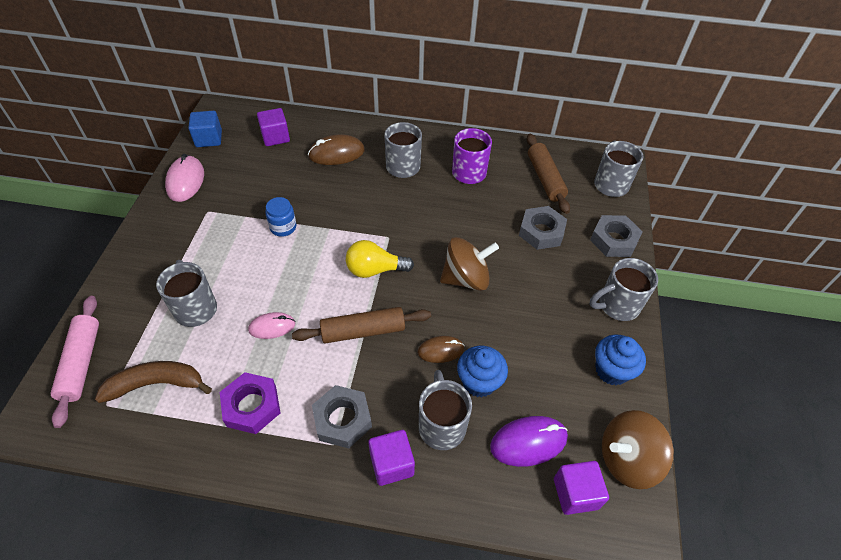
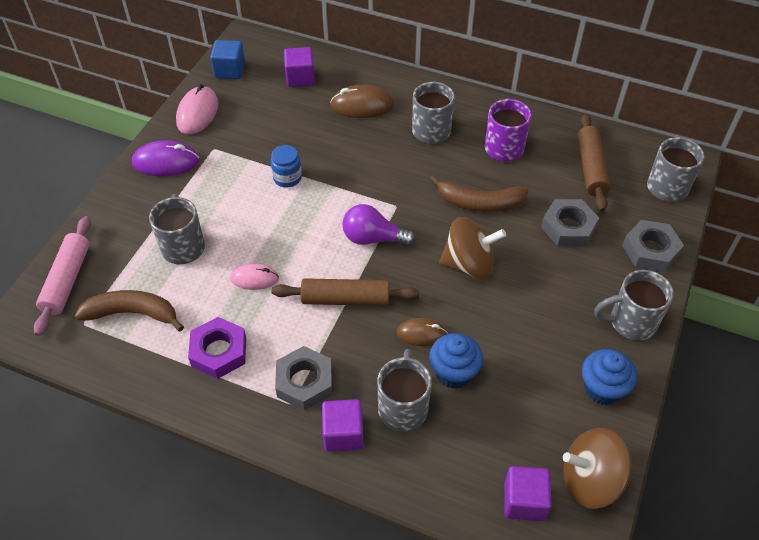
camera: 15 degrees right, 0 degrees up
(375, 270) = (373, 238): yellow light bulb -> purple light bulb
(460, 223) = (479, 203): none -> brown banana
(528, 442) = (489, 442): purple mouse -> purple mouse (166, 162)

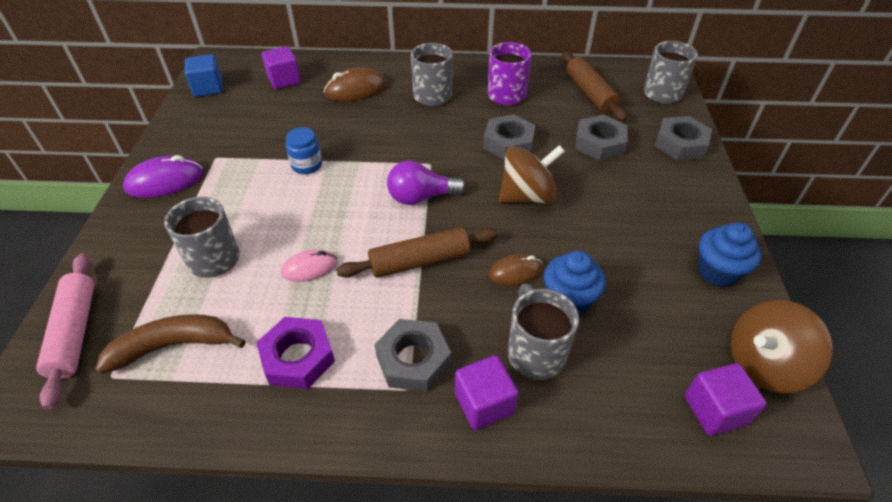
camera: 20 degrees left, 5 degrees down
(197, 113) = (186, 130): pink mouse -> none
(479, 203) = (508, 143): brown banana -> grey nut
(630, 322) = (703, 206): grey mug -> none

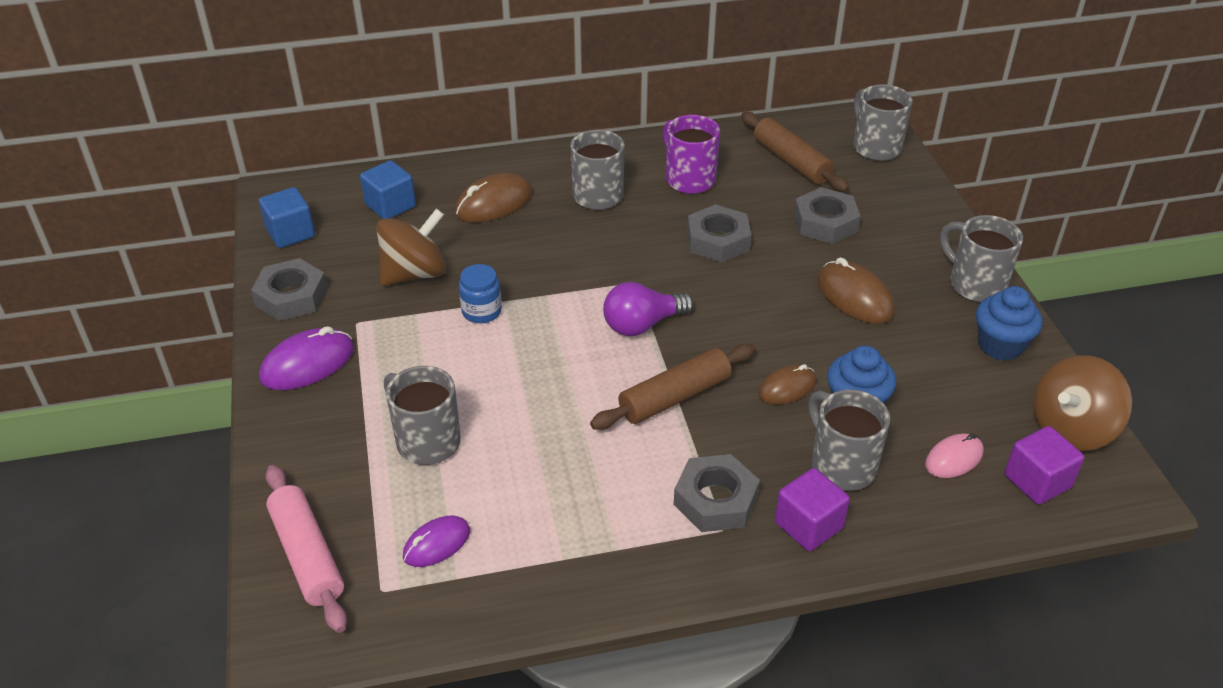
camera: 15 degrees left, 5 degrees down
(173, 346) = (437, 544): brown banana -> purple mouse
(284, 80) = (390, 206): purple cube -> blue cube
(298, 357) = (587, 525): purple nut -> none
(309, 268) = (550, 429): pink mouse -> pink mouse (954, 458)
(527, 196) = (766, 300): brown spinning top -> brown spinning top (414, 273)
(602, 206) = (854, 297): none -> brown mouse
(680, 144) = (917, 208): grey nut -> grey nut (291, 297)
(710, 214) = (975, 284): none -> grey mug

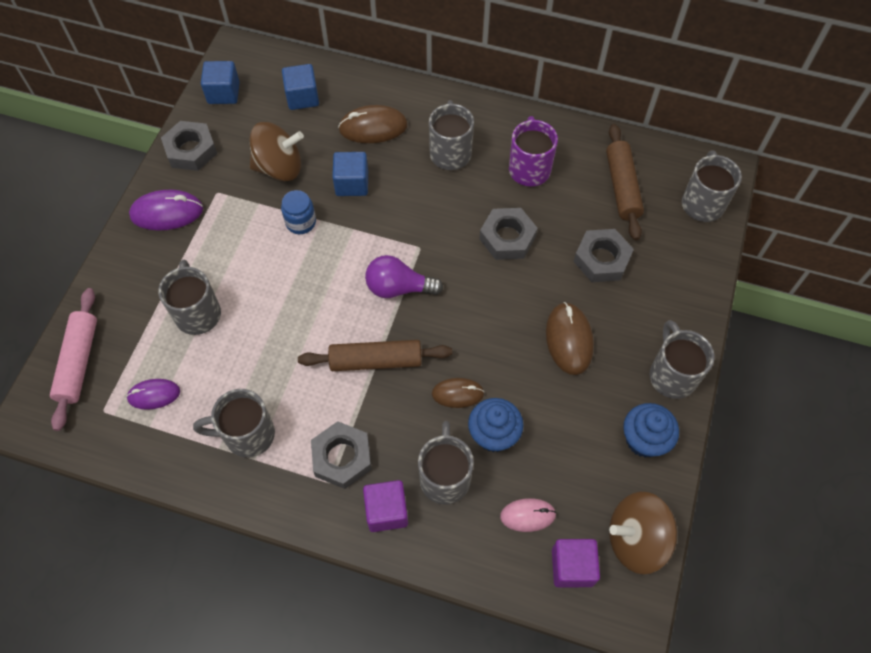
camera: 30 degrees right, 20 degrees up
(511, 257) = (352, 183): none -> blue cube
(587, 530) = (247, 435): none -> grey mug

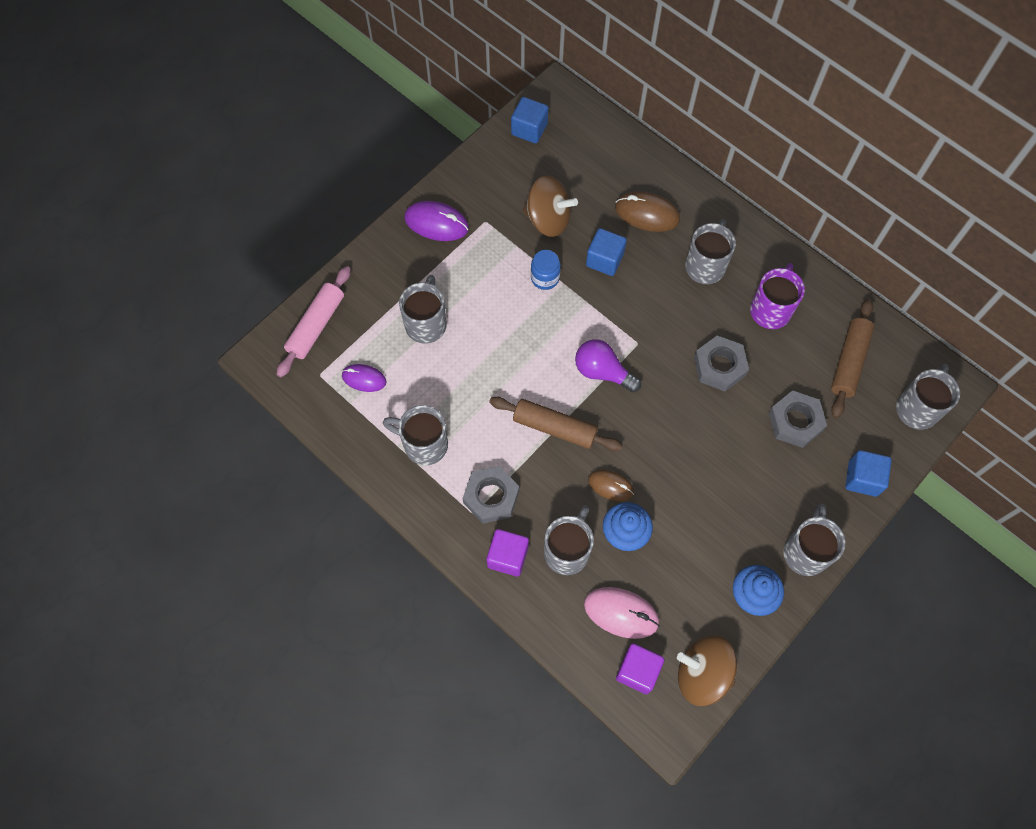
camera: 25 degrees right, 5 degrees up
(191, 150) = (479, 173): grey nut -> none
(302, 97) = (596, 160): blue cube -> blue cube (862, 478)
(527, 515) = (621, 613): pink mouse -> pink mouse, size x1.54
(569, 340) = (729, 481): brown mouse -> none

